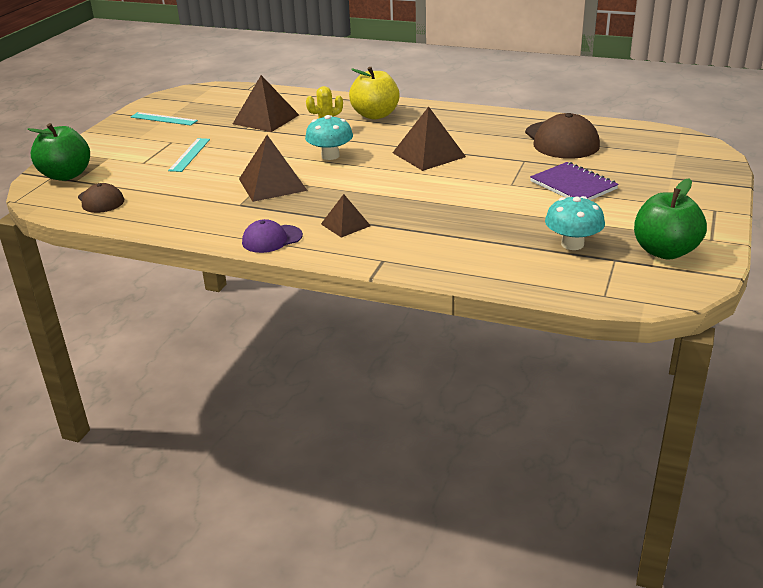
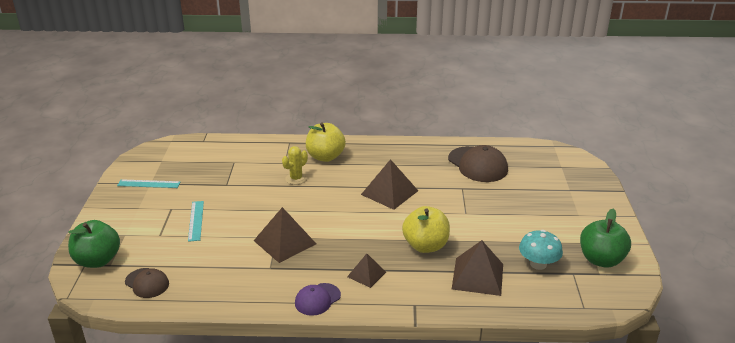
camera: 20 degrees left, 0 degrees up
(266, 119) = (238, 173): brown pyramid -> brown pyramid (478, 276)
(330, 156) = (314, 205): turquoise mushroom -> none
(437, 208) = (425, 246): none -> yellow apple
(573, 185) = (509, 207): purple notebook -> none

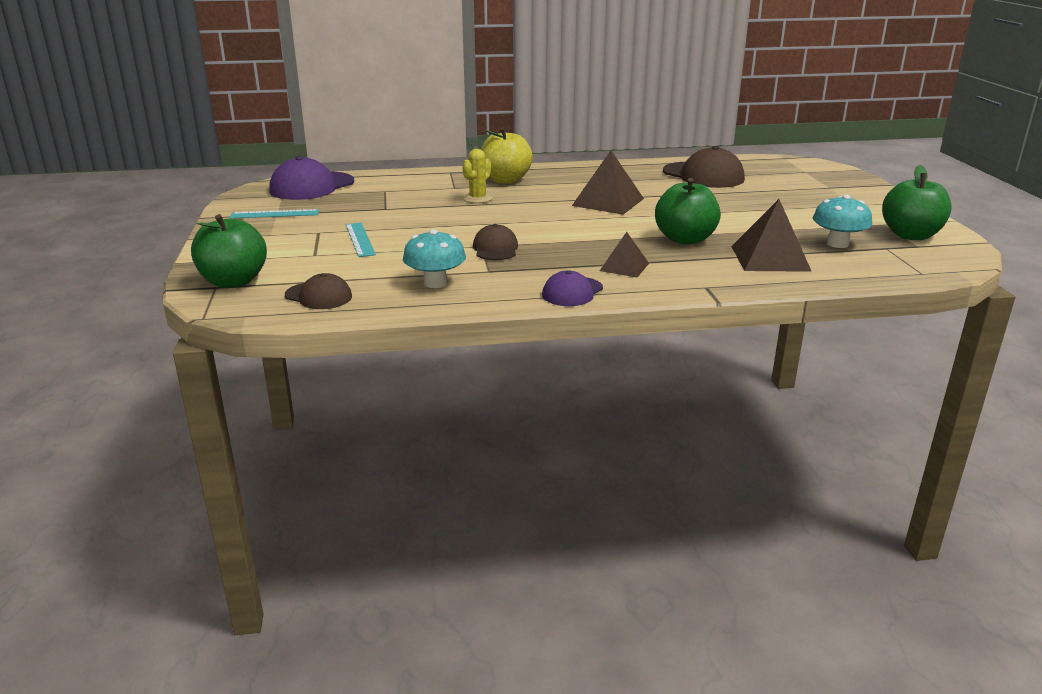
camera: 10 degrees left, 5 degrees down
(185, 152) = (312, 186): none -> purple cap
(228, 277) = (435, 283): none -> turquoise mushroom
(285, 242) = (495, 248): brown pyramid -> brown cap
(425, 246) = (685, 239): yellow apple -> green apple

